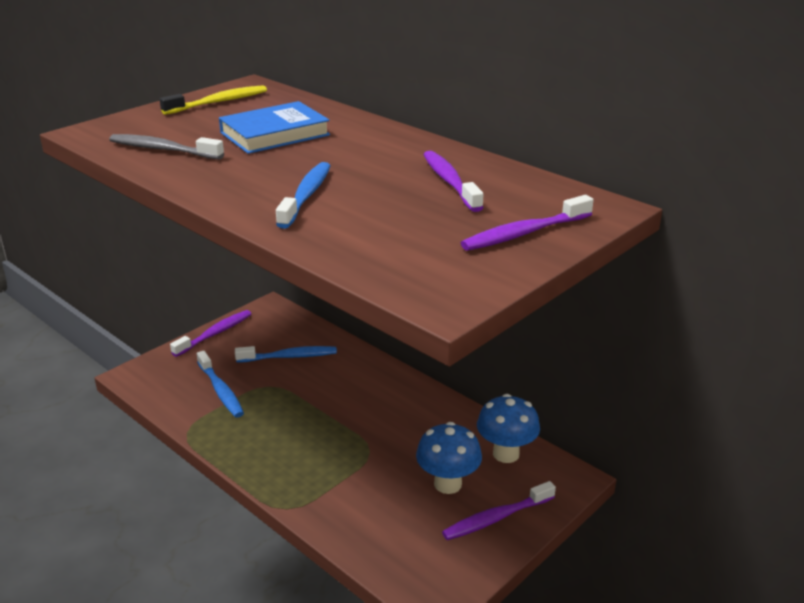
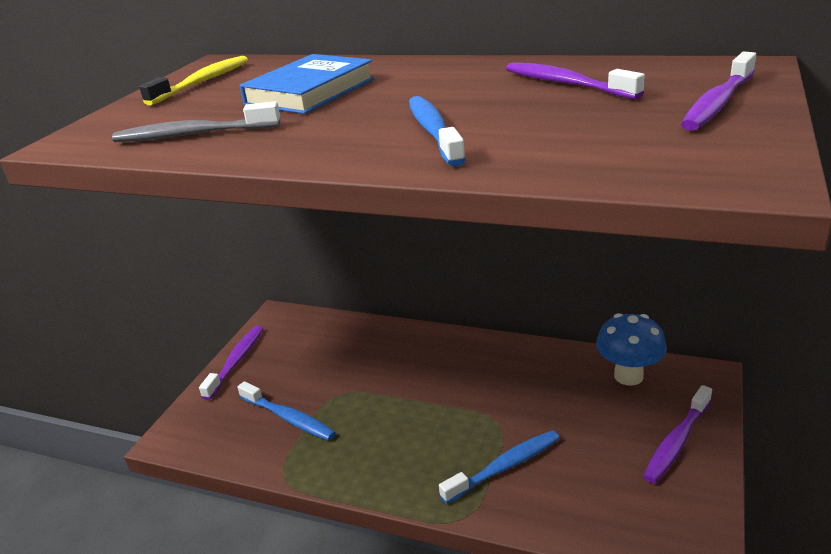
camera: 20 degrees left, 0 degrees up
(290, 357) = (337, 357): blue toothbrush -> blue toothbrush (505, 467)
(447, 484) = (602, 426): blue mushroom -> none

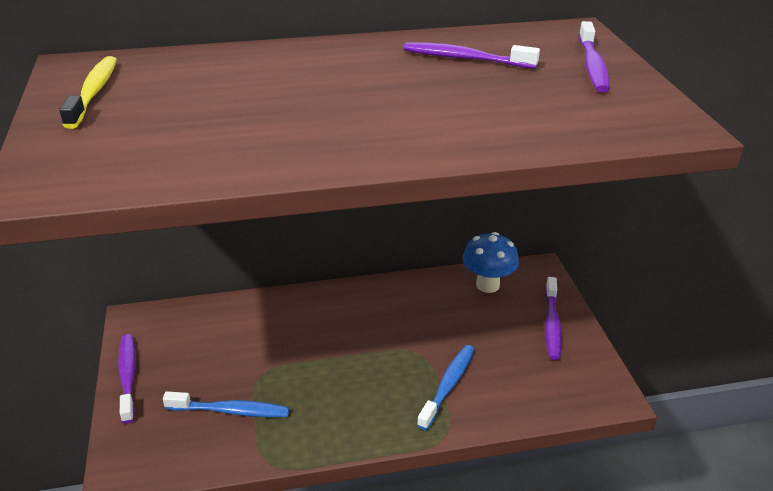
camera: 35 degrees left, 5 degrees up
(193, 134) = (182, 155): grey toothbrush -> none
(310, 91) = (240, 91): blue book -> none
(433, 131) = (416, 119): blue toothbrush -> none

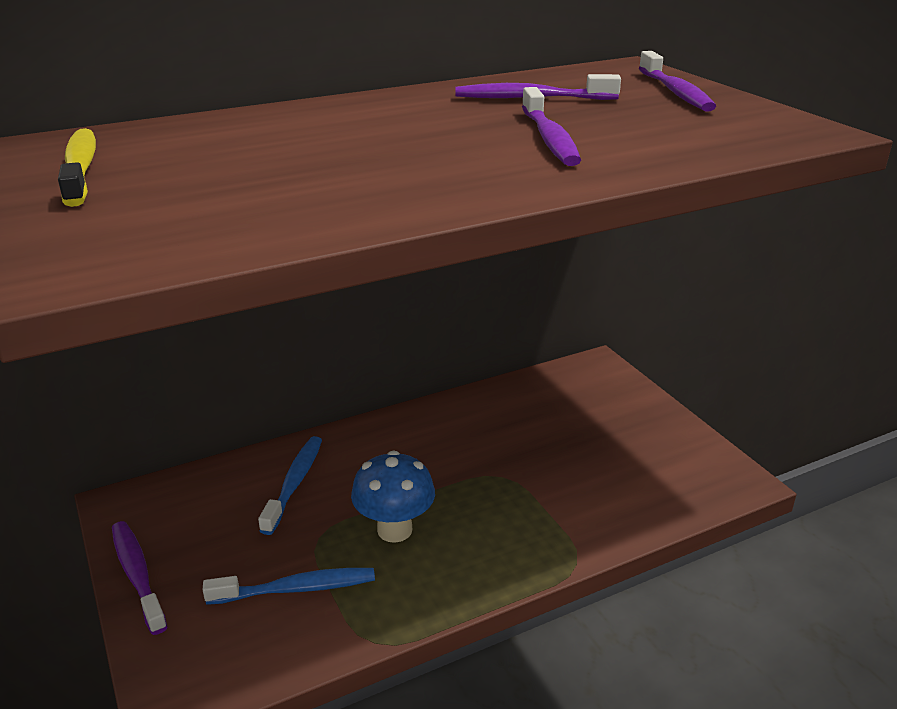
camera: 15 degrees left, 5 degrees down
(448, 385) = (554, 505): blue toothbrush -> blue toothbrush (294, 483)
(487, 285) = (549, 390): blue mushroom -> blue mushroom (394, 530)
(552, 324) = (639, 419): purple toothbrush -> purple toothbrush (549, 138)

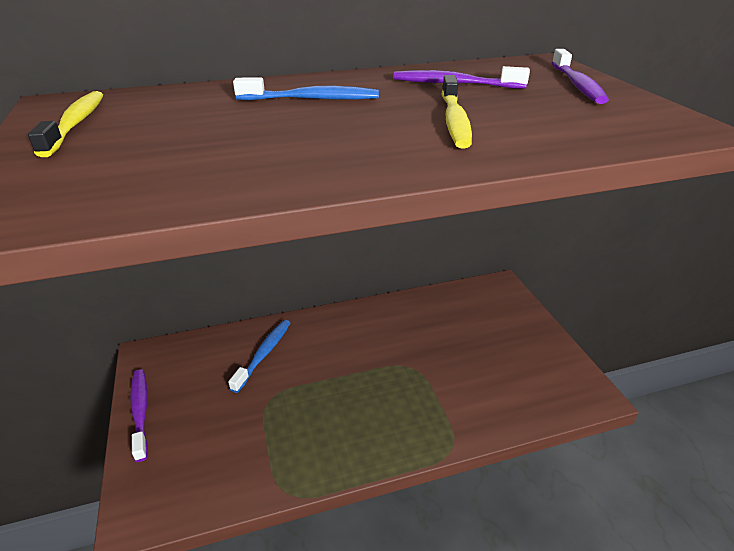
camera: 10 degrees right, 5 degrees up
(297, 589) = (243, 439): blue toothbrush -> blue toothbrush (312, 99)
(394, 530) = (324, 401): blue mushroom -> none
(549, 138) = (454, 121): purple toothbrush -> yellow toothbrush

